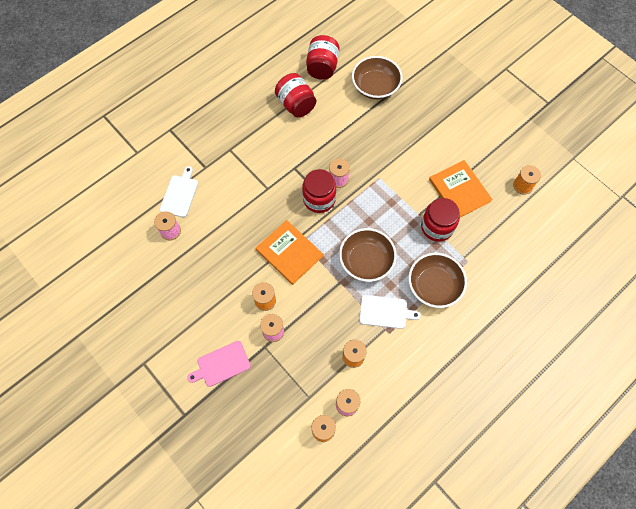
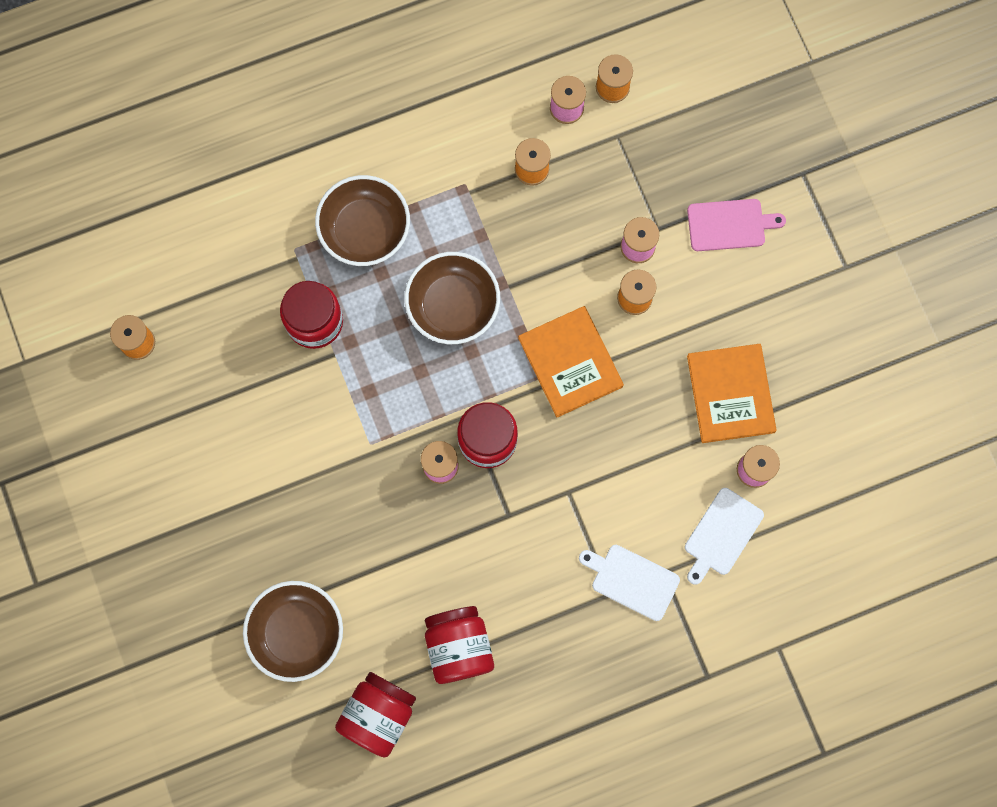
camera: 160 degrees left, 10 degrees up
(385, 312) = (457, 216): white cutting board -> white cutting board (632, 580)
(459, 190) = (247, 371): orange book -> orange book (730, 394)

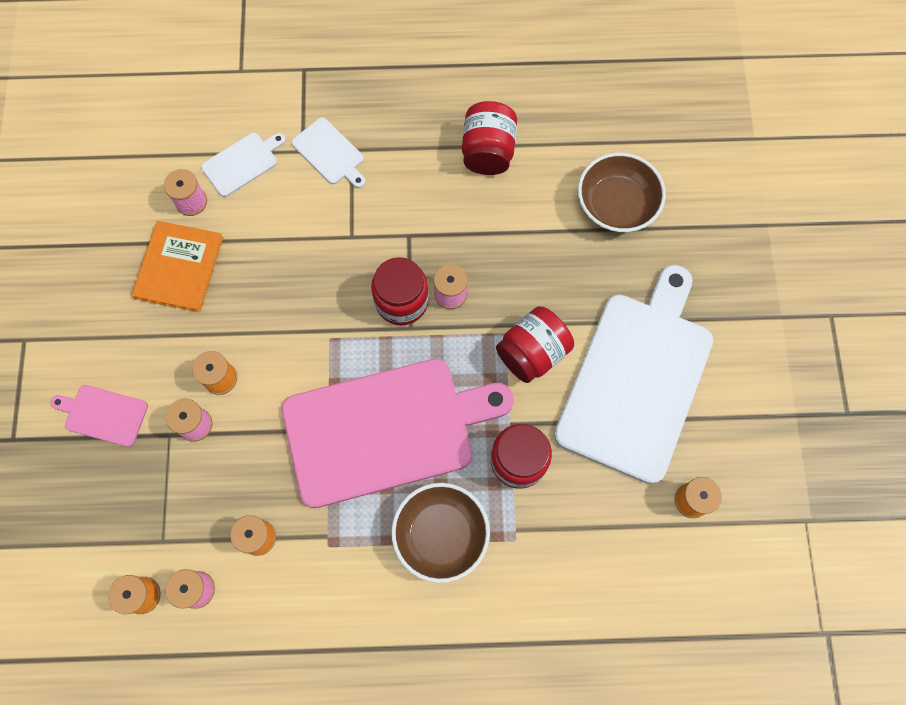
camera: 160 degrees left, 5 degrees down
(222, 443) = (637, 379): none -> white cutting board
(378, 715) = (569, 125): red jar -> red jar (532, 353)
(453, 306) = (385, 430): brown bowl -> pink cutting board
(570, 362) = (302, 342): orange book -> none

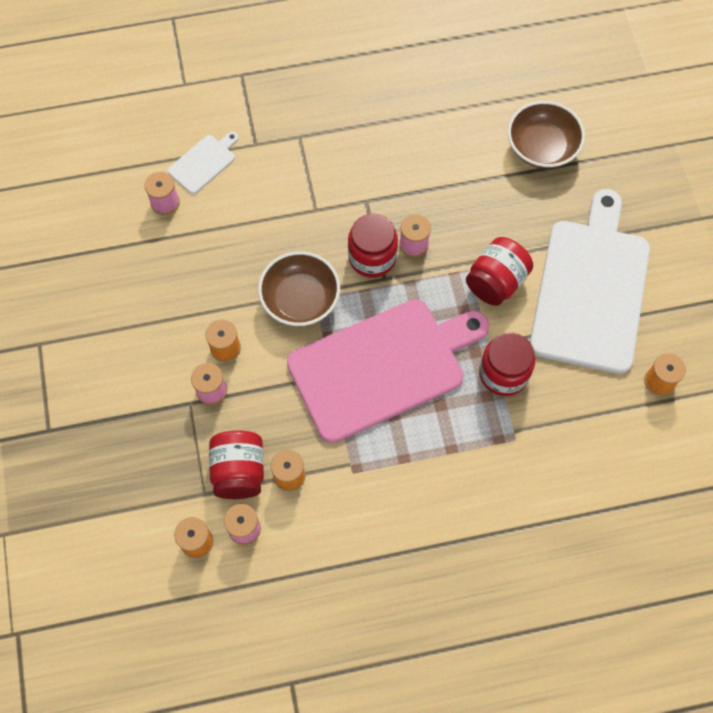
camera: 10 degrees left, 5 degrees down
(103, 414) = (126, 396): pink cutting board -> none
(179, 267) = (167, 260): orange book -> none
(330, 153) = (280, 142): white cutting board -> none
(441, 534) = (449, 446): brown bowl -> brown bowl (300, 299)
(488, 151) = (420, 120): red jar -> red jar (239, 471)

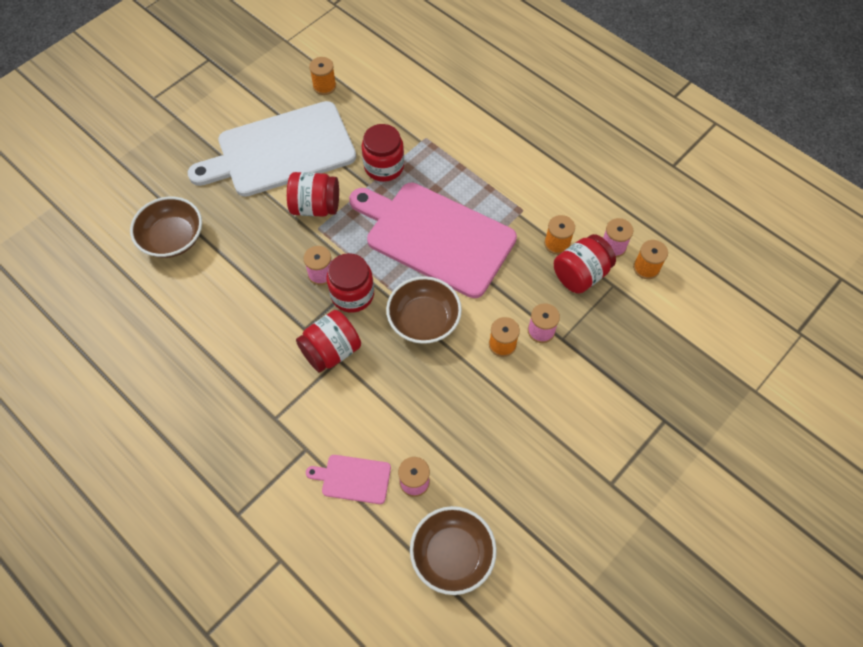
camera: 125 degrees left, 5 degrees down
(90, 194) = (452, 555): none -> brown bowl
(203, 162) = (353, 479): white cutting board -> pink cutting board
(328, 209) = (331, 351): none -> red jar

